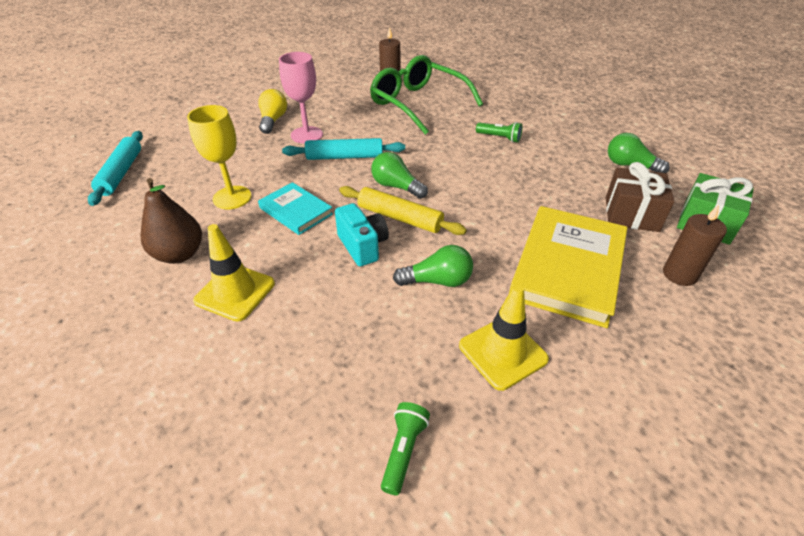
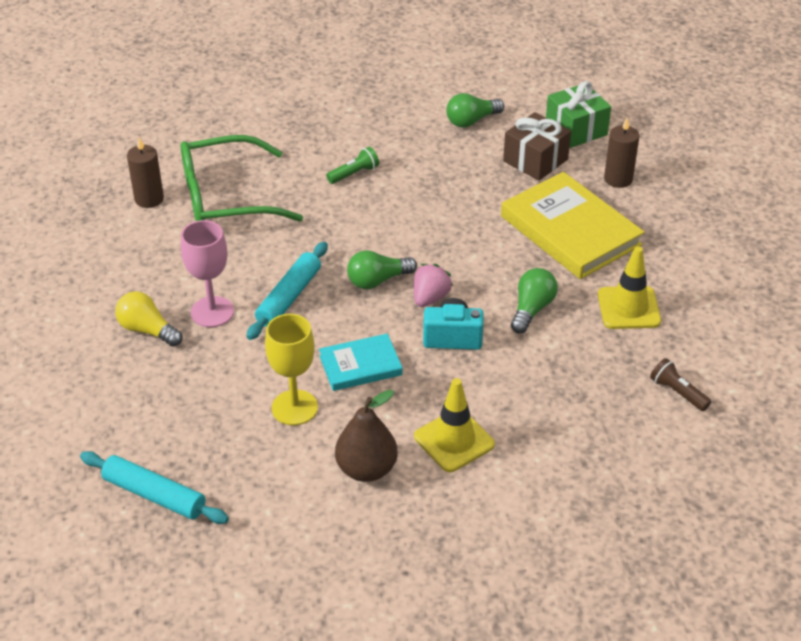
camera: 60 degrees left, 0 degrees up
(400, 218) = (430, 298): yellow rolling pin -> pink strawberry
(403, 451) = (677, 392): green flashlight -> brown flashlight

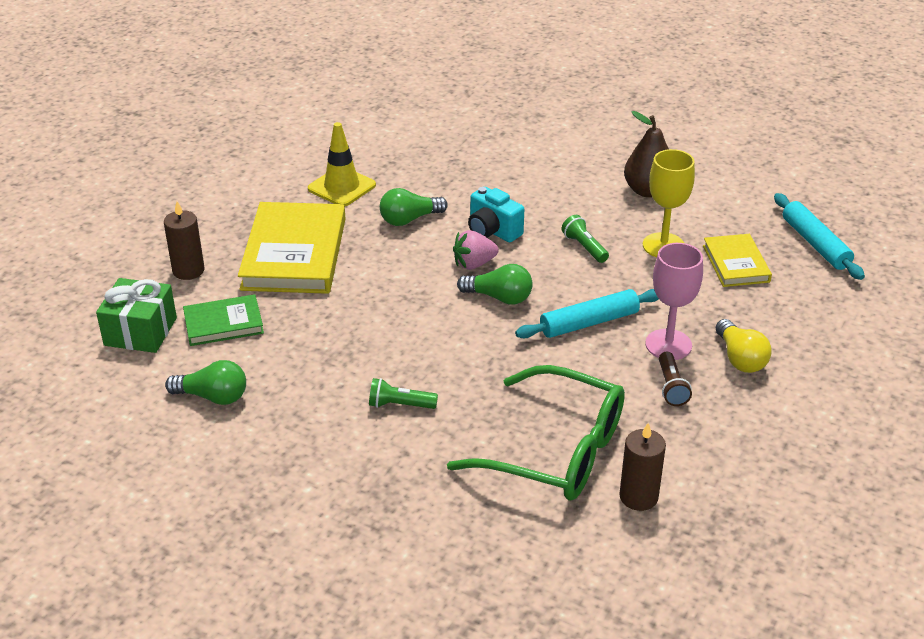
camera: 140 degrees left, 5 degrees down
(214, 424) = (736, 264): none -> yellow book
(360, 365) = (584, 247): turquoise book -> green flashlight
(454, 440) = (570, 178): yellow traffic cone -> none
(535, 160) = (223, 324): brown gift -> green book
(677, 392) = (391, 134): brown flashlight -> brown flashlight (671, 387)

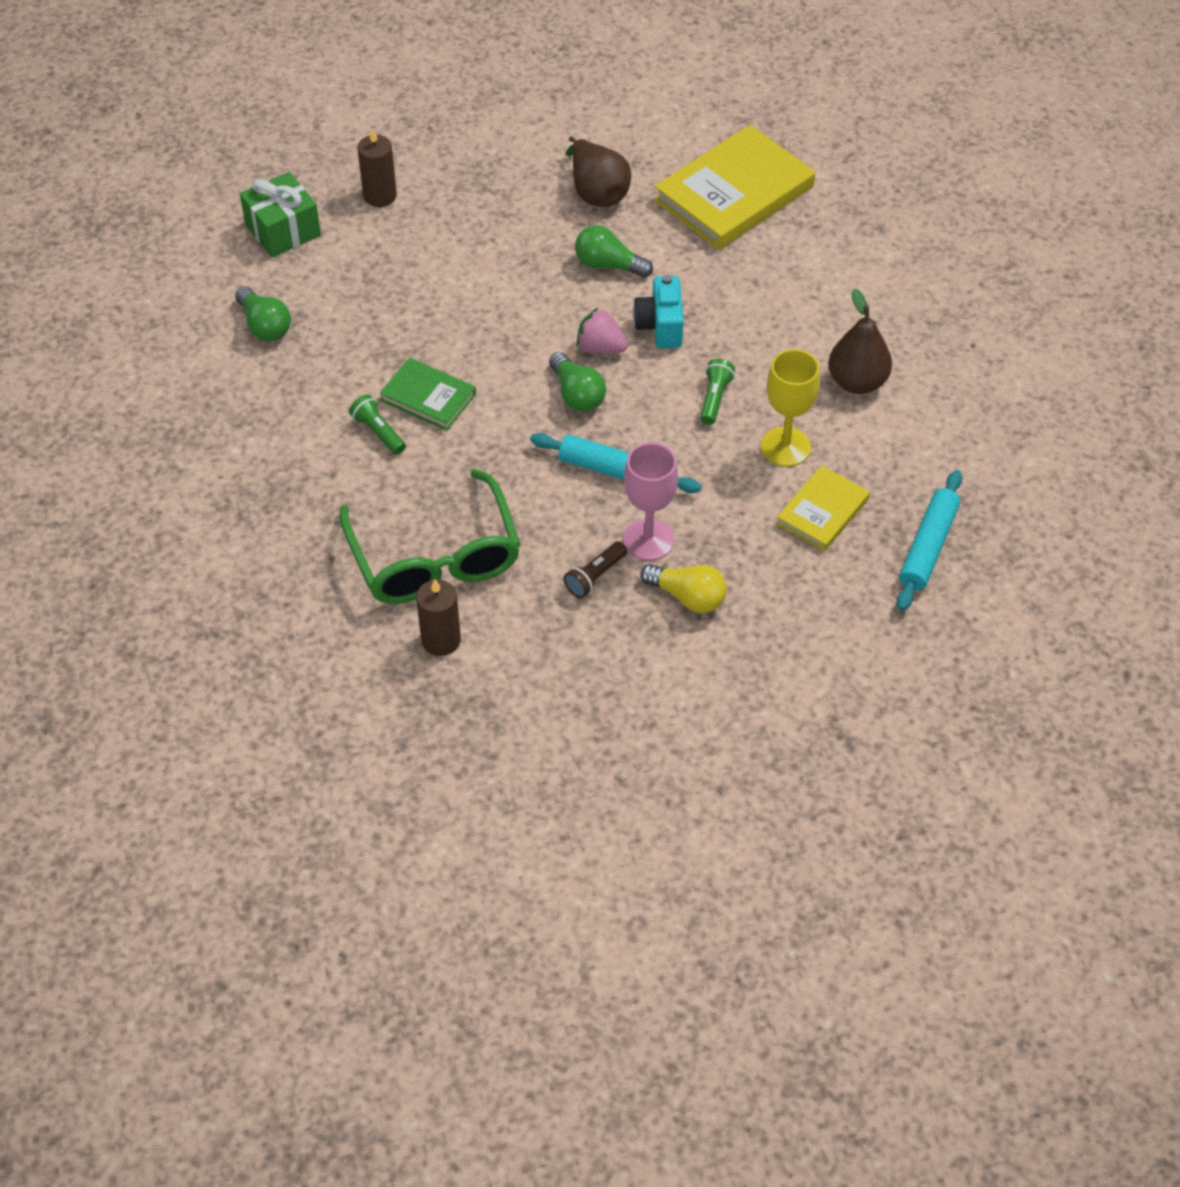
camera: 45 degrees right, 15 degrees up
(223, 324) = (346, 265): green book -> green book (428, 397)
(294, 254) = (475, 235): yellow book -> yellow book (734, 194)
(341, 187) = (597, 192): yellow traffic cone -> brown pear
(740, 358) = (687, 597): yellow light bulb -> yellow light bulb turned 90 degrees counterclockwise

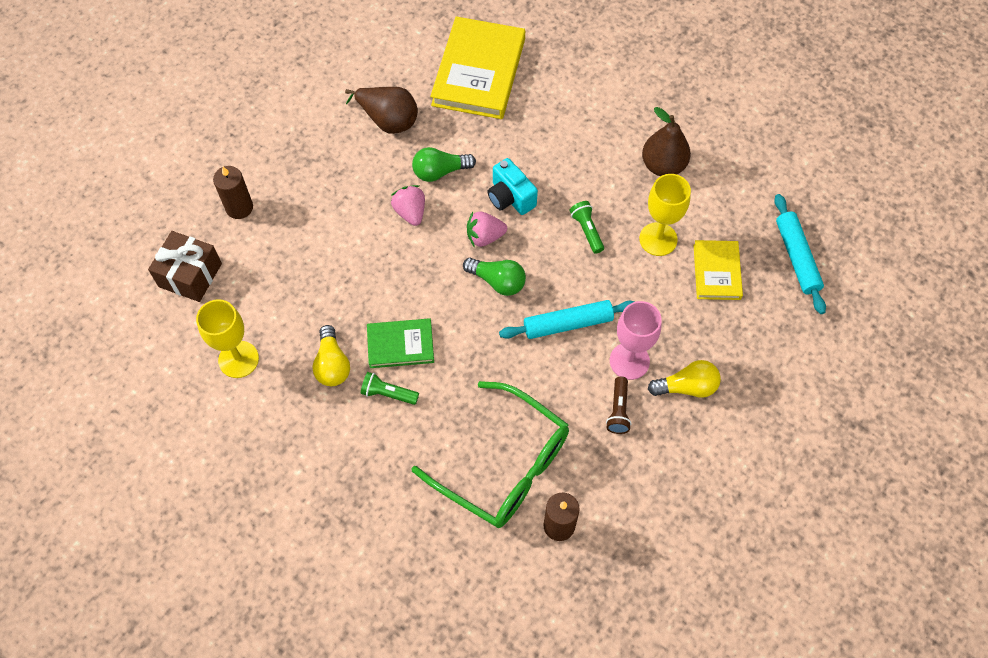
camera: 35 degrees left, 10 degrees up
(264, 325) = (238, 359): green light bulb -> yellow goblet
(283, 230) = (190, 275): green gift -> brown gift
(348, 378) = (332, 364): none -> yellow light bulb
(544, 286) = (410, 212): none -> pink strawberry

